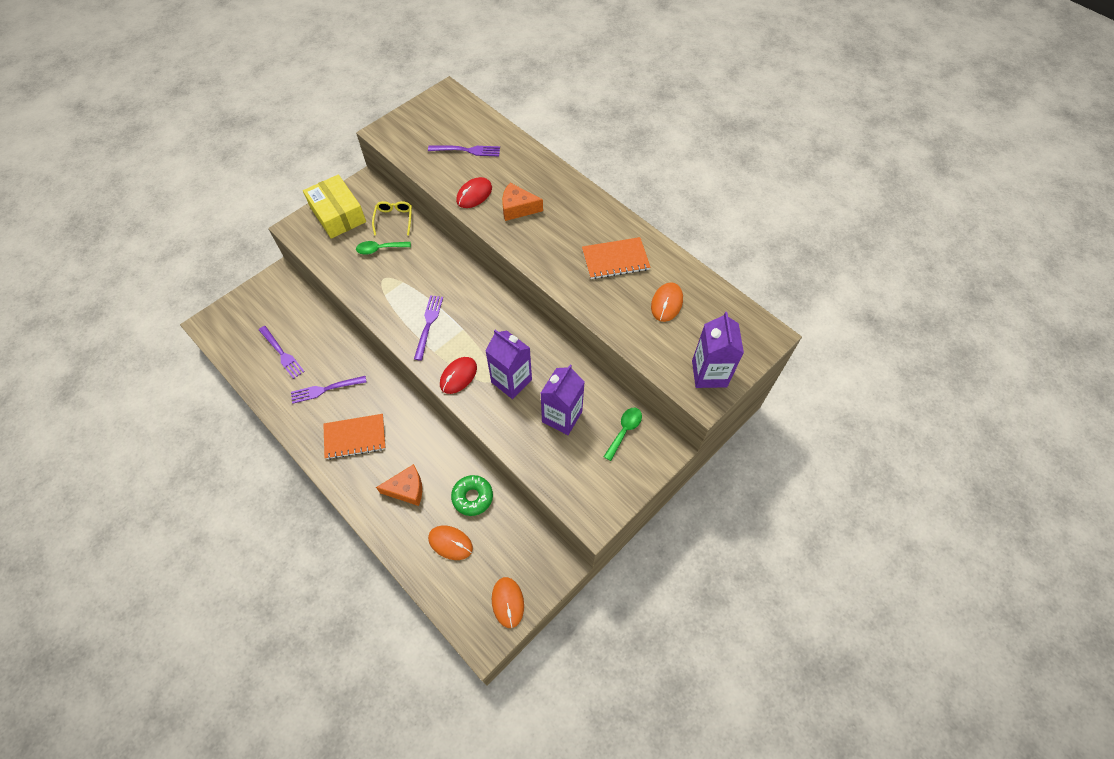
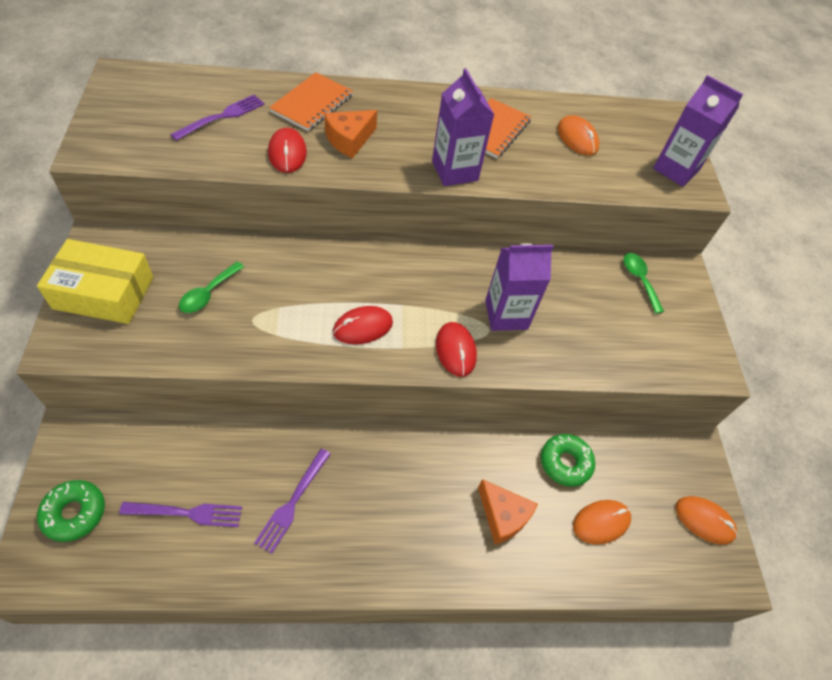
camera: 55 degrees left, 5 degrees down
(245, 314) = (74, 513): none -> green donut
(355, 437) = (389, 519): orange notebook -> orange notebook (312, 104)
(394, 219) = (185, 253): yellow glasses -> none
(407, 489) = (503, 516): orange cheese -> orange cheese turned 105 degrees clockwise
(428, 324) = (363, 327): purple fork -> red mouse
(562, 417) = (584, 309): purple carton -> purple carton (455, 171)

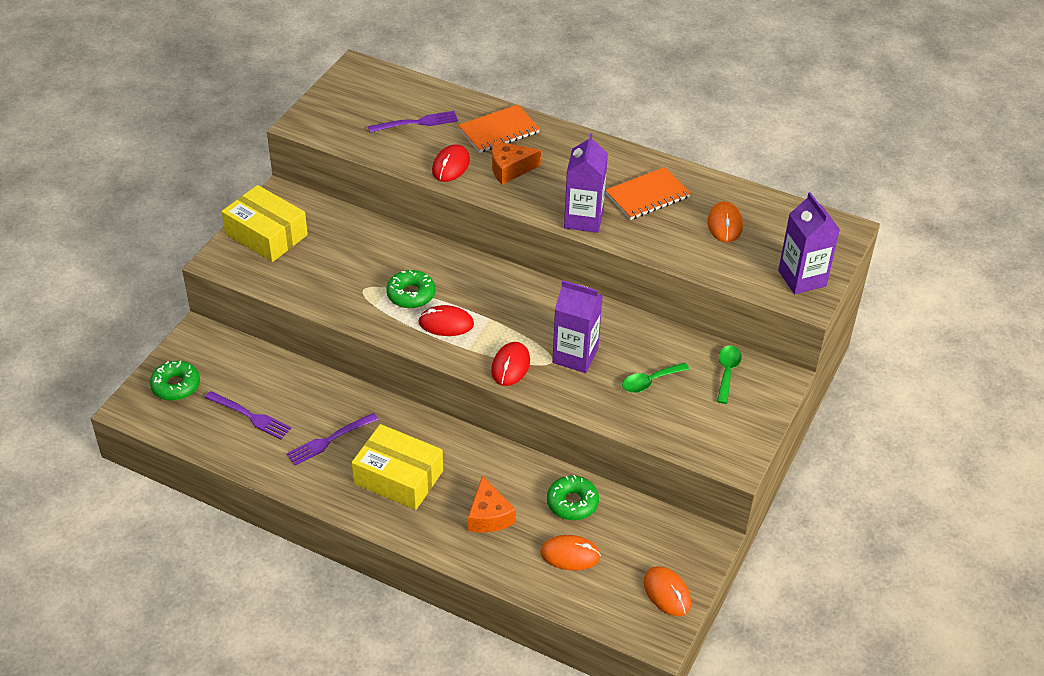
camera: 35 degrees right, 10 degrees down
(208, 293) = (341, 260): green spoon -> green spoon (649, 382)
(307, 307) = (411, 294): none -> green donut
(390, 514) = (398, 477): none -> yellow box

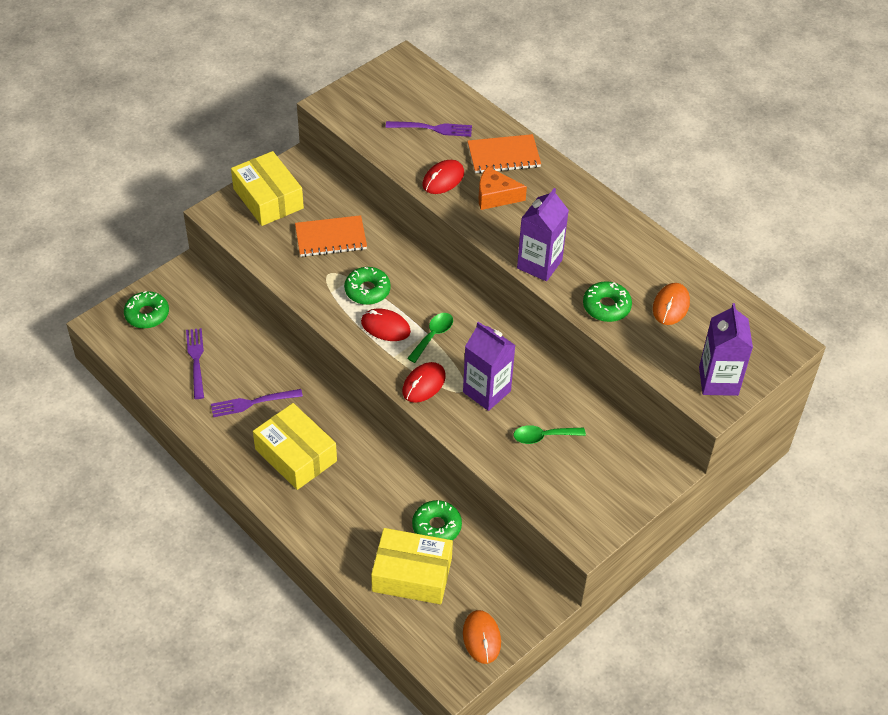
camera: 20 degrees right, 5 degrees up
(250, 416) = (196, 360): purple fork -> purple fork turned 150 degrees counterclockwise
(489, 516) = (357, 515): orange cheese -> none
(570, 555) = (412, 574): orange mouse -> yellow box
(647, 196) = (611, 257): orange notebook -> orange notebook (331, 238)
(666, 240) = (606, 307): none -> green donut
(727, 372) = (620, 449): green spoon -> green spoon (433, 336)

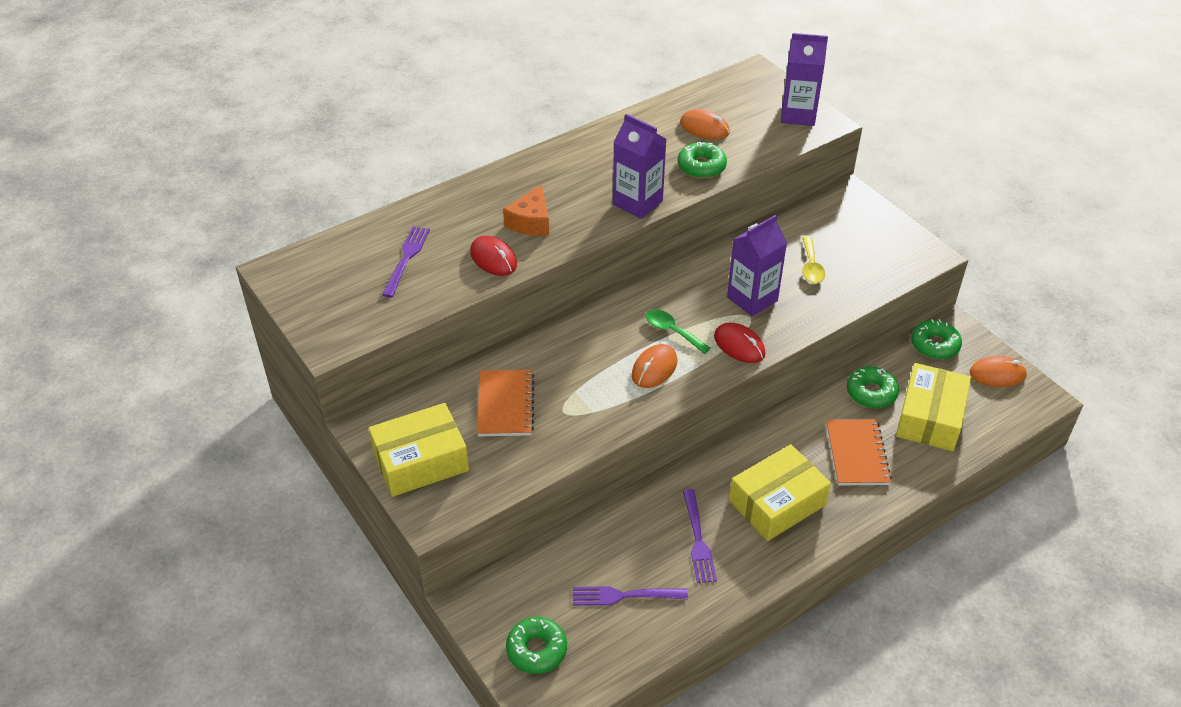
camera: 80 degrees left, 5 degrees down
(367, 290) = (597, 379): green donut -> green donut (934, 345)
(385, 327) = (654, 368): red mouse -> orange mouse
(503, 156) = (469, 209): orange notebook -> orange notebook (857, 454)
(543, 436) = (811, 266): green spoon -> yellow spoon

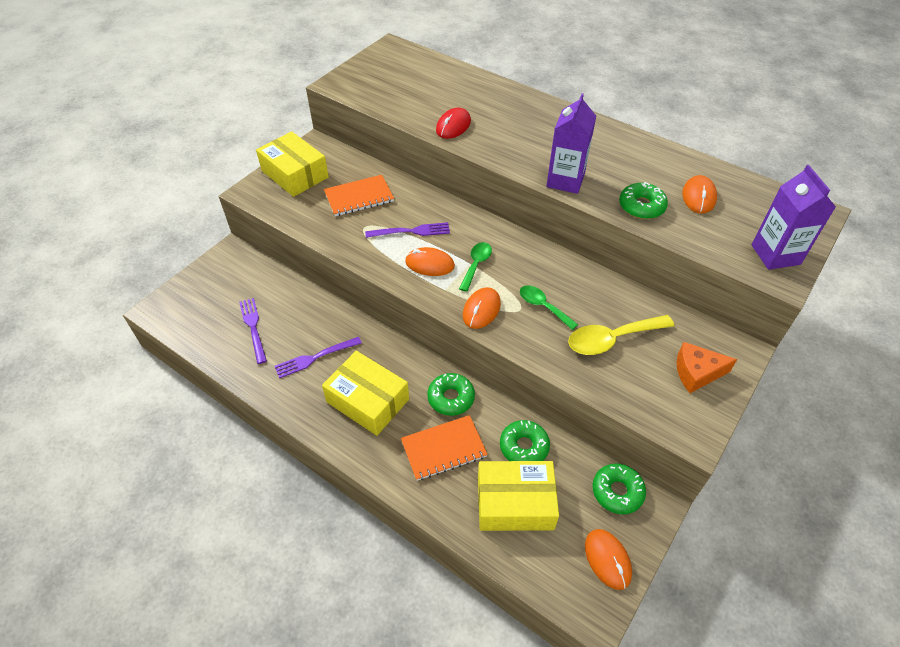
camera: 70 degrees right, 5 degrees up
(406, 259) = (431, 90): purple fork -> purple fork (411, 231)
(531, 222) = (504, 133): orange cheese -> orange cheese (696, 373)
(536, 650) = (200, 294): green donut -> green donut (451, 398)
(739, 345) = (481, 310): red mouse -> orange mouse
(752, 299) = (543, 306): purple carton -> green spoon
(811, 266) = (611, 339): yellow spoon -> yellow spoon, size x1.59

